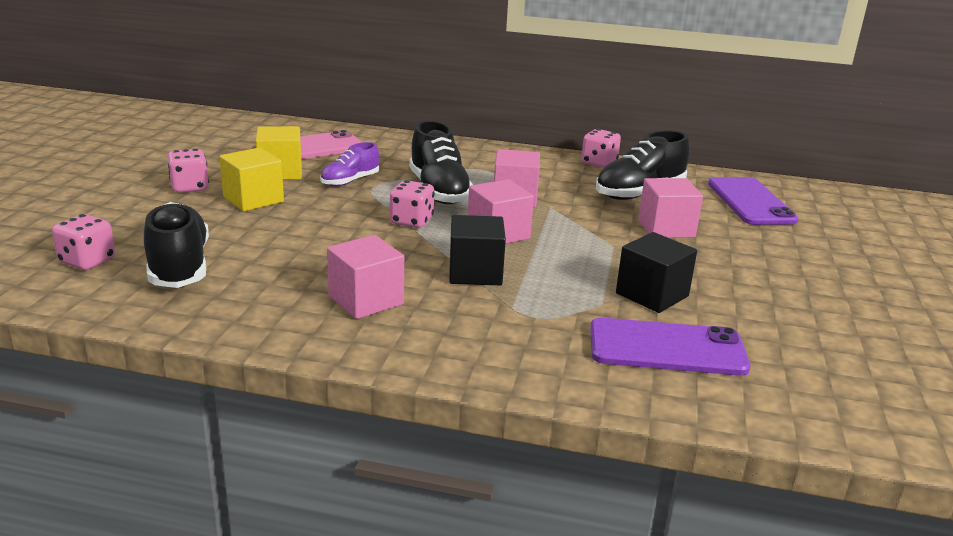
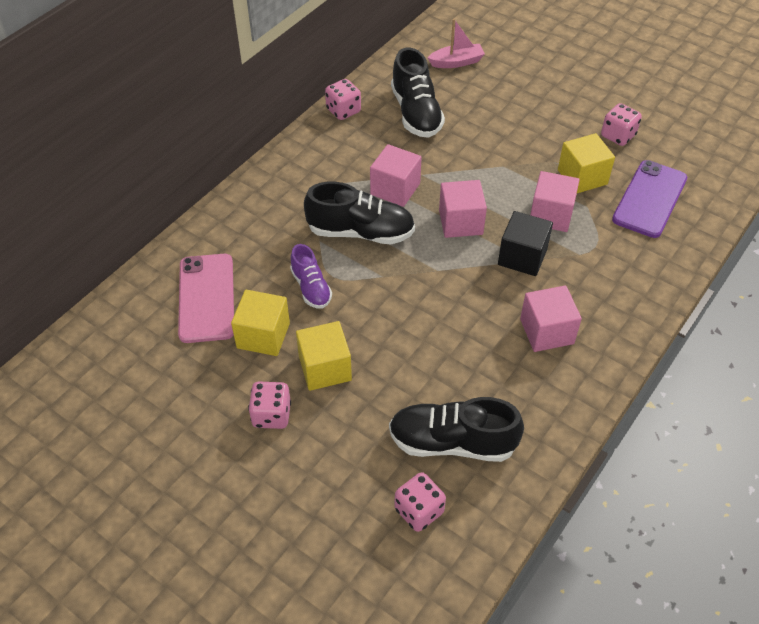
camera: 65 degrees left, 25 degrees up
(411, 221) = (417, 268): pink dice -> pink dice (618, 136)
(652, 295) = (582, 177): black cube -> yellow cube
(666, 228) = (485, 126): pink cube -> pink cube (551, 215)
(750, 202) = (456, 62): purple phone -> pink boat

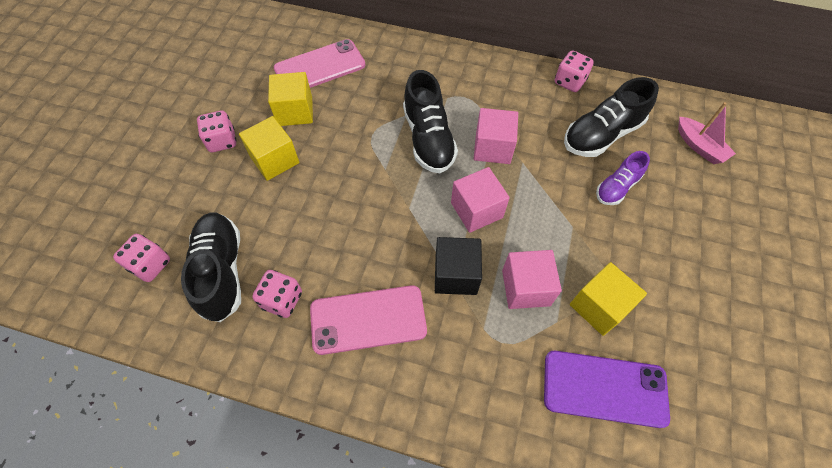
camera: 70 degrees right, 10 degrees up
(311, 287) = (353, 125): purple shoe -> purple shoe (617, 187)
(546, 331) = (368, 320): pink cube -> pink phone
(618, 136) = (689, 331): pink dice -> pink dice (282, 300)

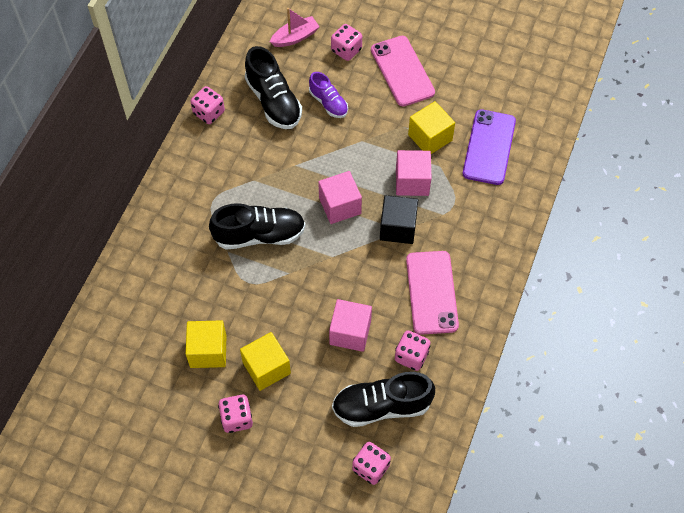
camera: 85 degrees left, 0 degrees up
(320, 67) = (150, 328): pink phone -> pink phone (402, 71)
(492, 148) = (276, 185): pink cube -> pink cube (350, 332)
(702, 200) = (346, 50): none -> pink dice

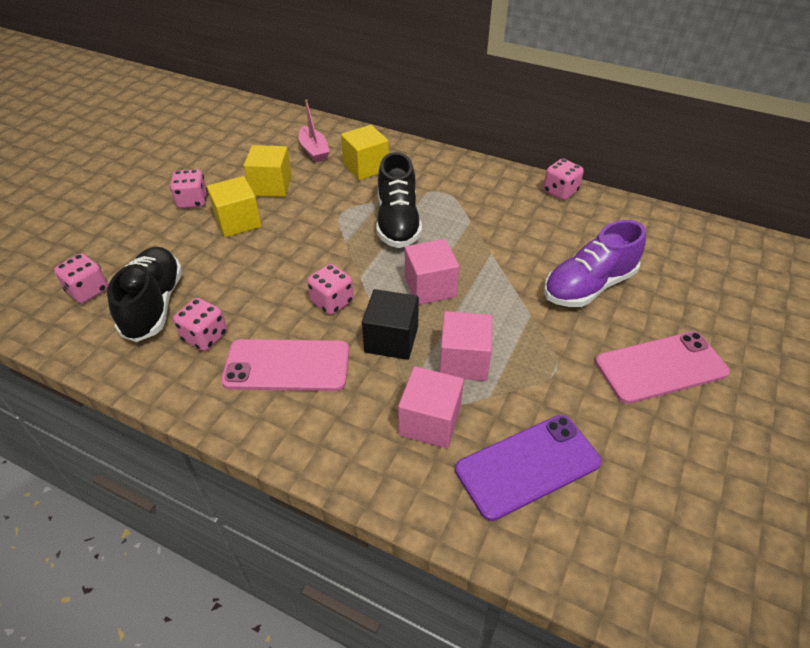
camera: 95 degrees right, 15 degrees down
(273, 101) = (583, 239): black shoe -> none
(295, 37) = (691, 261): pink boat -> pink boat (314, 150)
(328, 103) = (589, 286): purple shoe -> purple shoe, size x1.66
(346, 50) = (683, 309): pink dice -> pink dice (332, 302)
(350, 332) = (256, 285): pink cube -> pink cube (430, 421)
(430, 137) = (541, 389): yellow cube -> yellow cube (366, 167)
(489, 147) = (527, 466): purple phone -> purple phone turned 45 degrees counterclockwise

